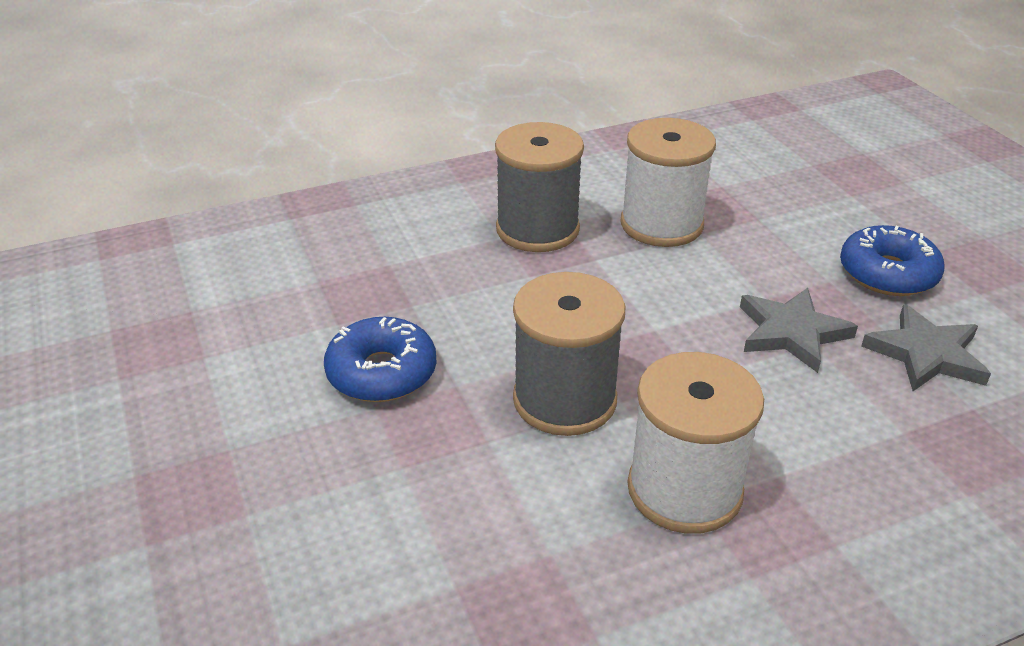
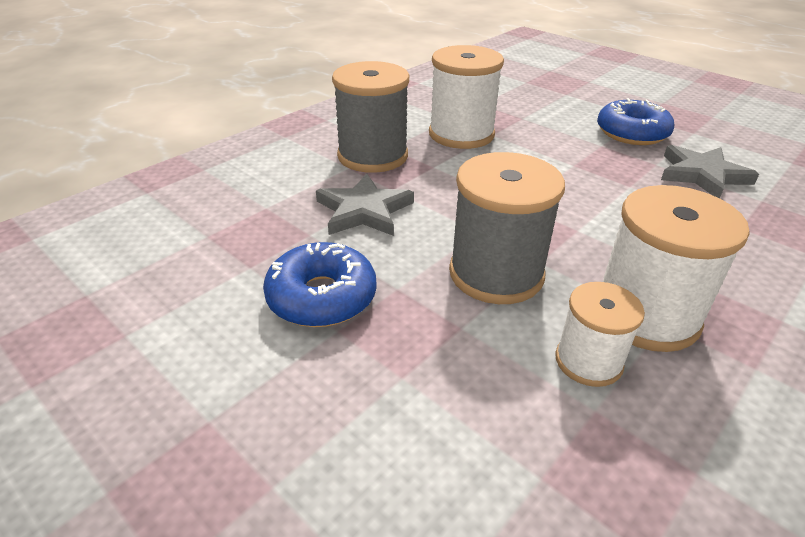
camera: 25 degrees left, 0 degrees up
(583, 512) = (588, 361): none -> white spool
(792, 333) = (610, 182): grey star -> grey star (364, 210)

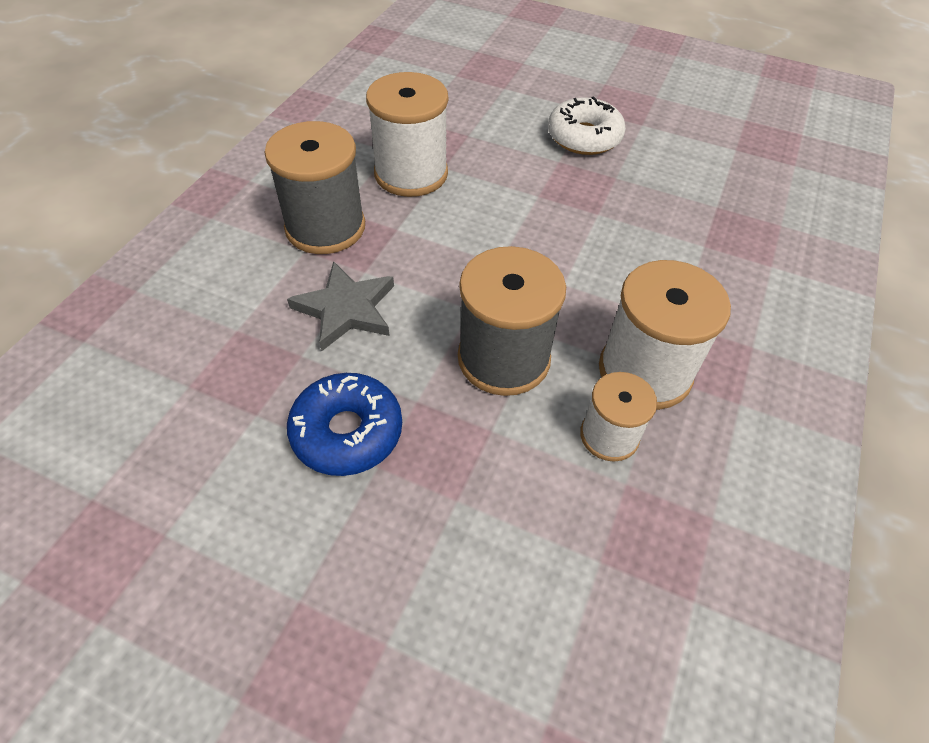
camera: 20 degrees left, 15 degrees up
(632, 133) = (584, 137): blue donut -> white donut
(702, 175) = (660, 184): grey star -> none

